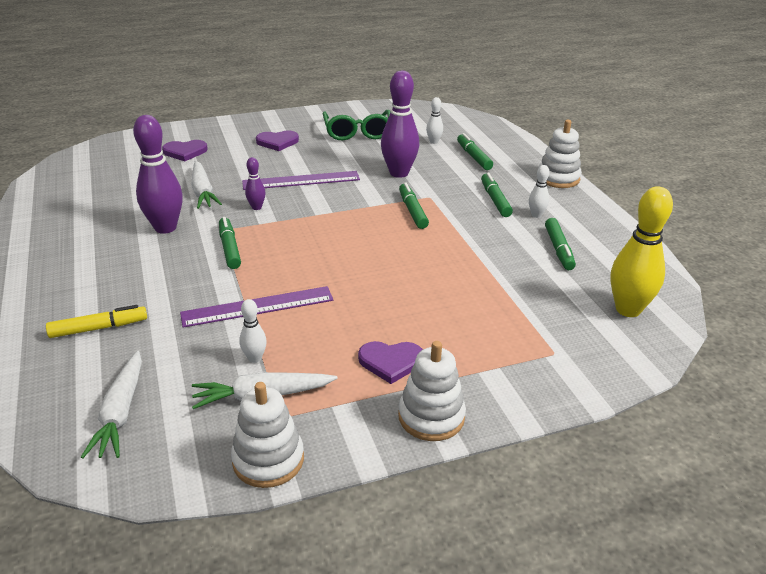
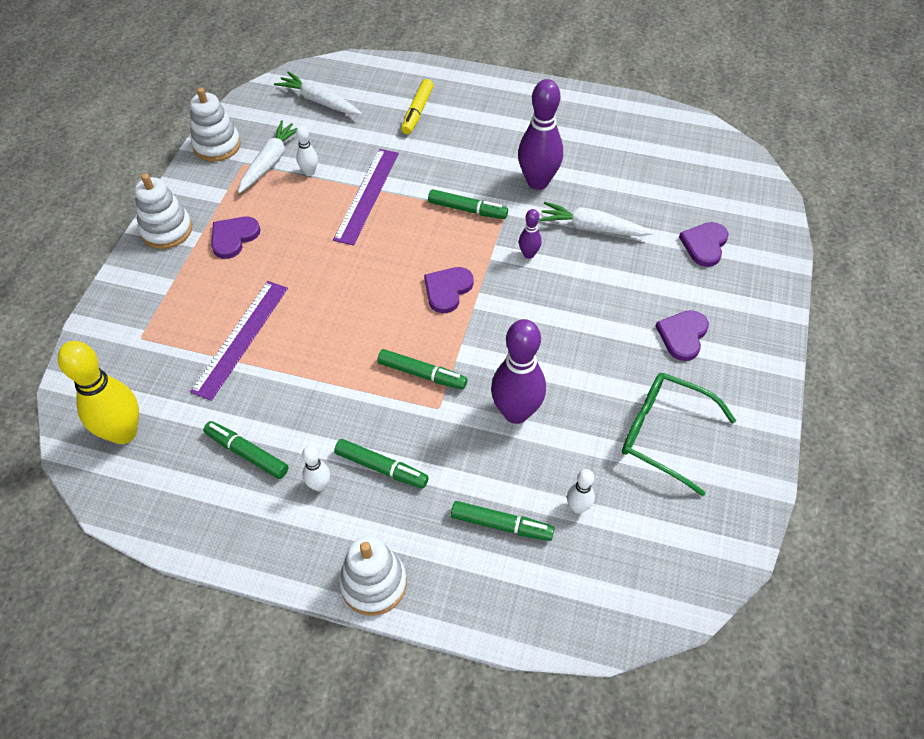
camera: 125 degrees right, 20 degrees up
(301, 180) = (562, 313): purple ruler -> purple ruler (241, 338)
(328, 227) = (447, 290): none -> purple heart

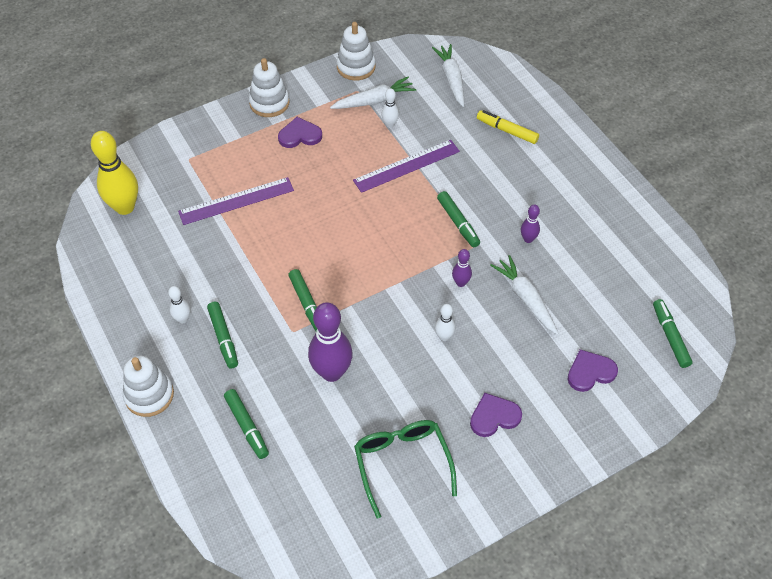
camera: 45 degrees right, 0 degrees up
(247, 453) = (168, 270): green marker -> green marker (670, 336)
(417, 112) = (507, 131): yellow marker -> yellow marker turned 60 degrees clockwise
(447, 290) = (382, 265): purple heart -> none
(537, 182) = (528, 239): purple bowling pin -> purple bowling pin, size x0.48
(578, 507) = (299, 456): white bowling pin -> white bowling pin (444, 336)

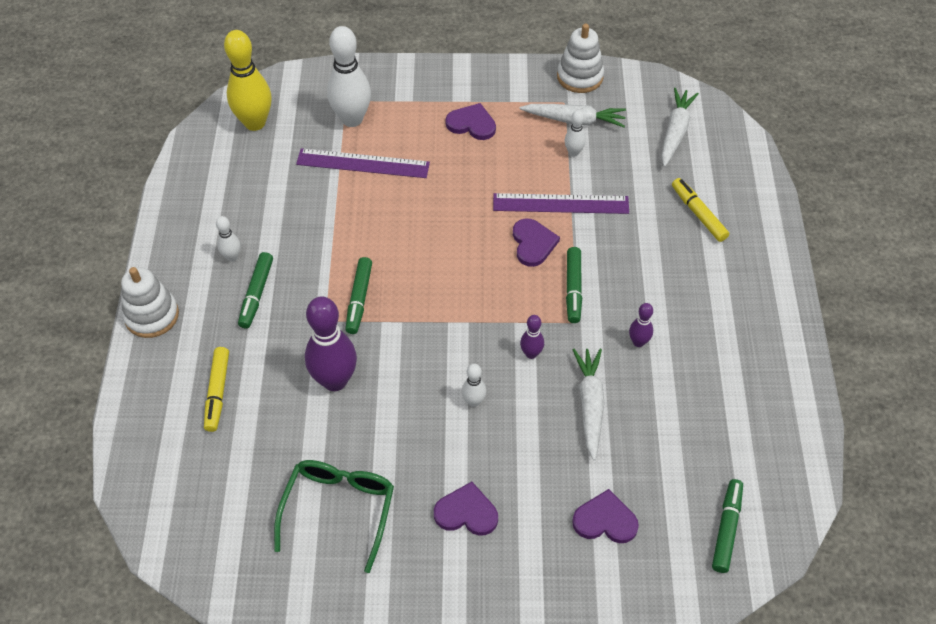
camera: 30 degrees right, 0 degrees up
(203, 171) = (352, 119): none -> white bowling pin
(247, 426) = (217, 392): green marker -> yellow marker
(269, 103) = (464, 78): white stacking toy -> none
(407, 203) = (533, 243): none -> purple heart

